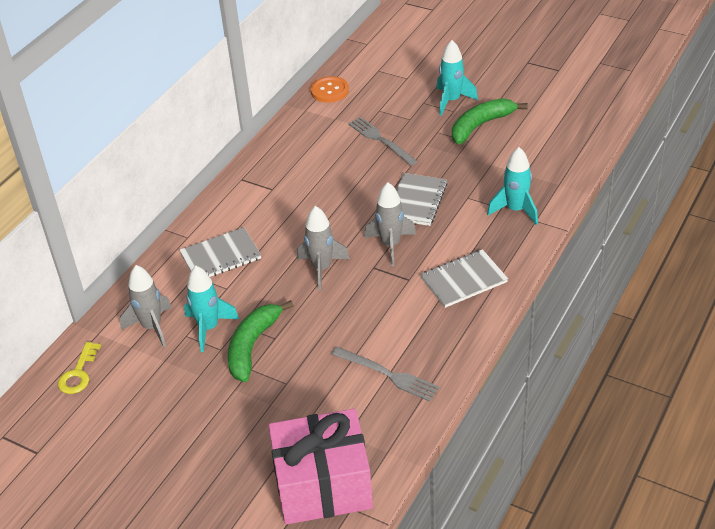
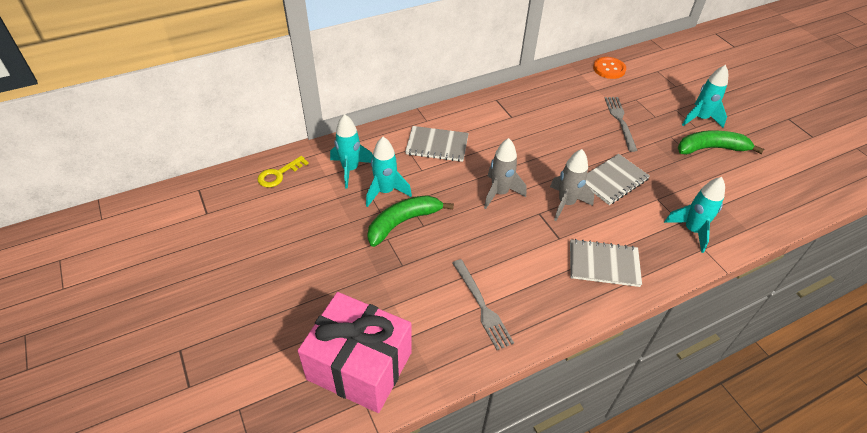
camera: 30 degrees right, 5 degrees up
(152, 327) = (350, 169): grey rocket -> turquoise rocket

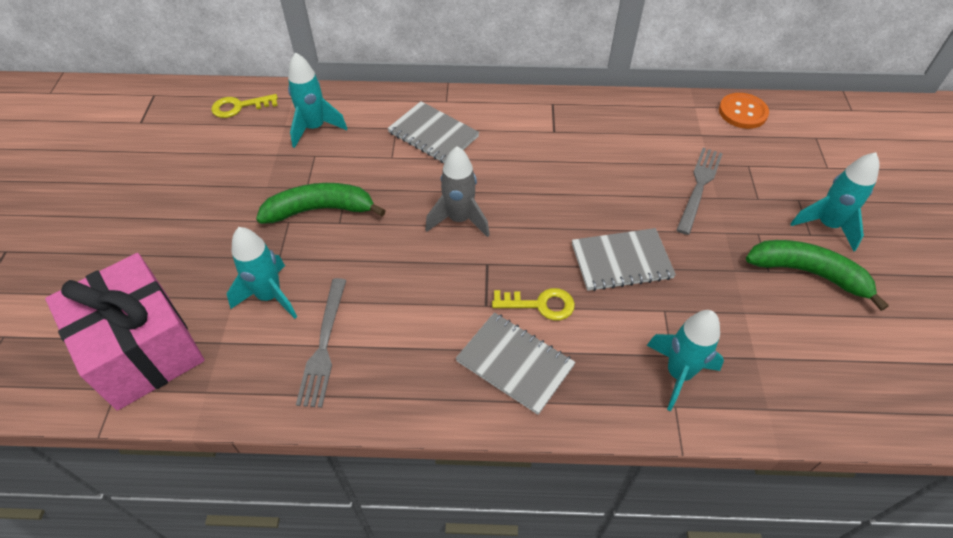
camera: 30 degrees right, 5 degrees up
(385, 192) = (331, 167): turquoise rocket -> turquoise rocket (270, 296)
(566, 203) = (531, 265): grey rocket -> none
(589, 224) = (540, 304): none -> yellow key

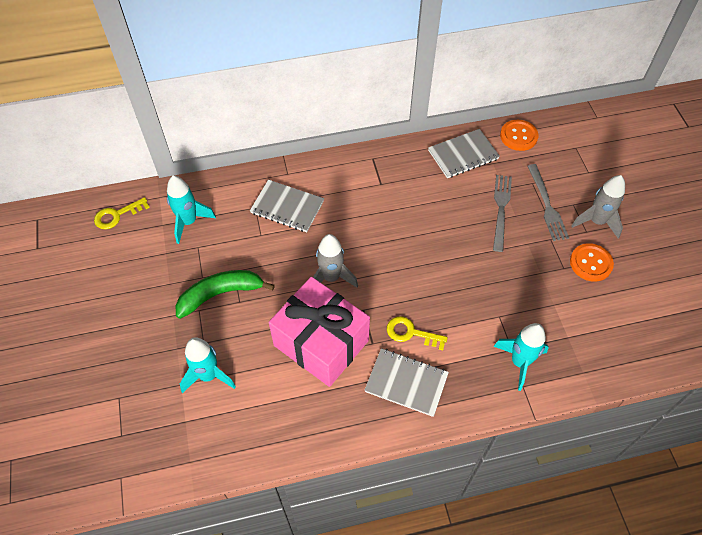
camera: 15 degrees left, 5 degrees up
(143, 349) = (128, 441): pink gift -> pink gift (321, 343)
(323, 345) = (264, 404): grey fork -> grey fork (547, 205)
(540, 304) = (411, 333): yellow key -> yellow key turned 150 degrees counterclockwise
(621, 261) = (460, 284): grey notebook -> grey notebook (463, 155)
(808, 273) = (590, 263): green banana -> orange button
(827, 225) = (596, 221): turquoise rocket -> grey rocket

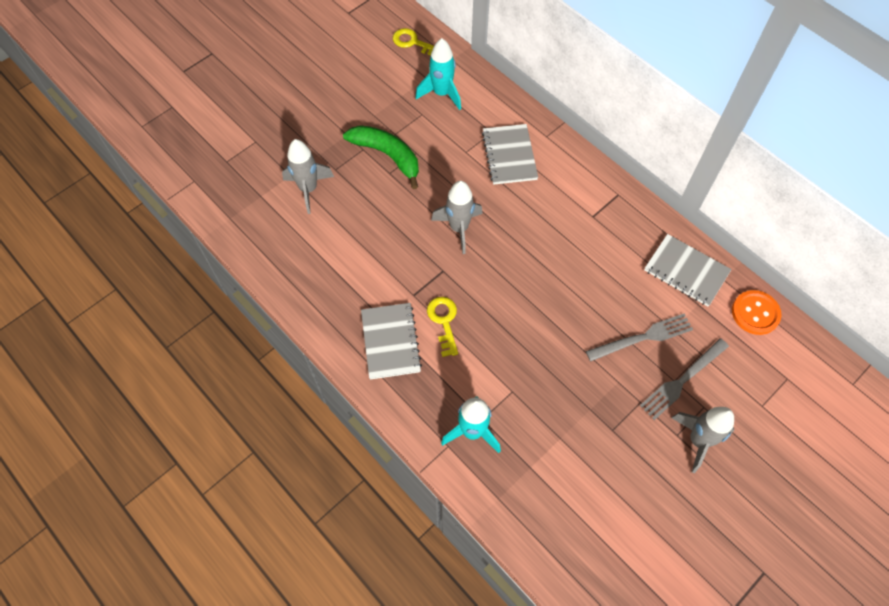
camera: 60 degrees right, 5 degrees up
(208, 375) = (308, 189): turquoise rocket -> grey rocket
(321, 343) = (388, 254): pink gift -> none
(590, 263) = (637, 455): orange button -> none

